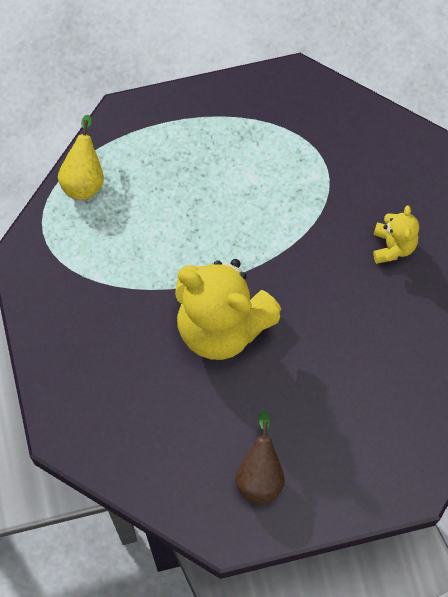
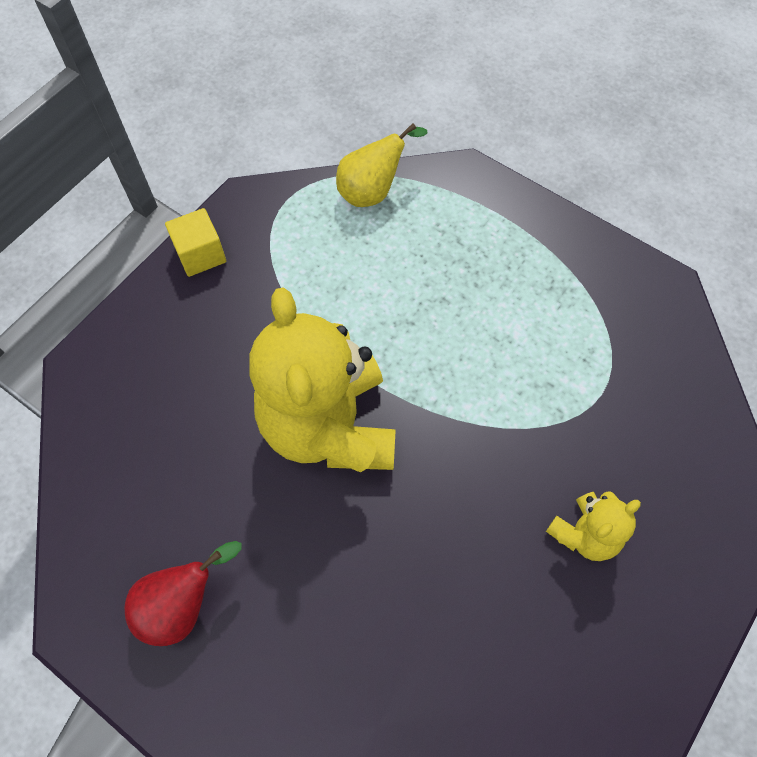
camera: 50 degrees right, 5 degrees down
(38, 313) = (200, 254): none -> yellow cube
(260, 475) = (182, 605): brown pear -> red pear

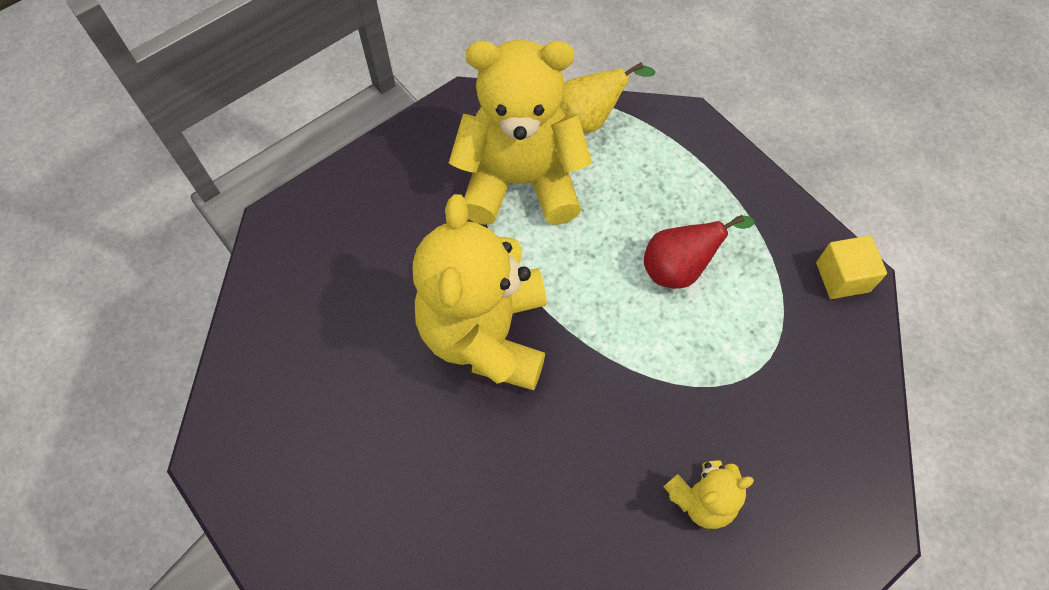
camera: 15 degrees right, 0 degrees up
(182, 605) = (308, 464): red pear -> red pear (679, 268)
(200, 254) = (411, 144): yellow cube -> yellow cube (842, 277)
(321, 267) = (520, 181): none -> yellow teddy bear

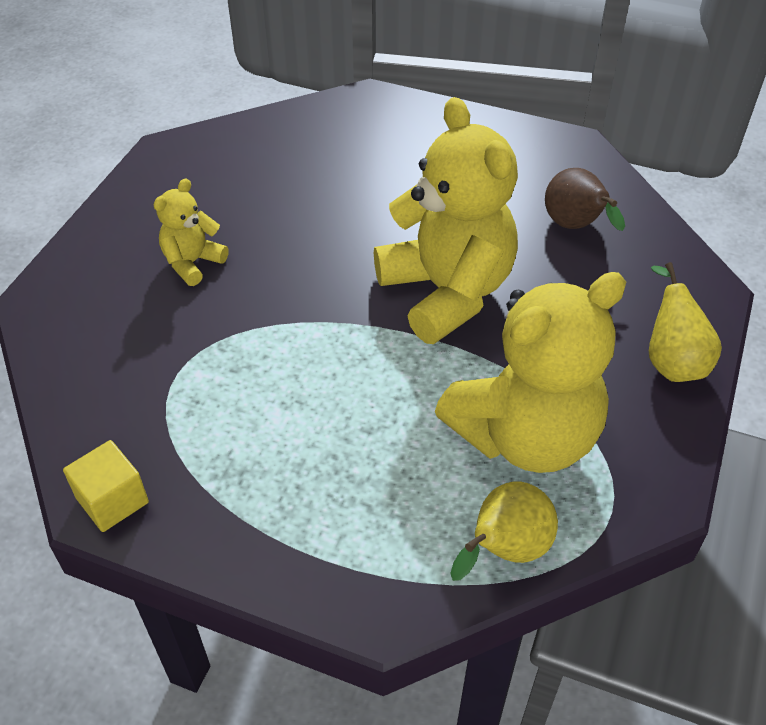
camera: 150 degrees right, 15 degrees down
(318, 345) = (575, 227): none -> brown pear
(368, 182) = (671, 360): none -> yellow pear
(679, 268) = (299, 427): red pear -> none

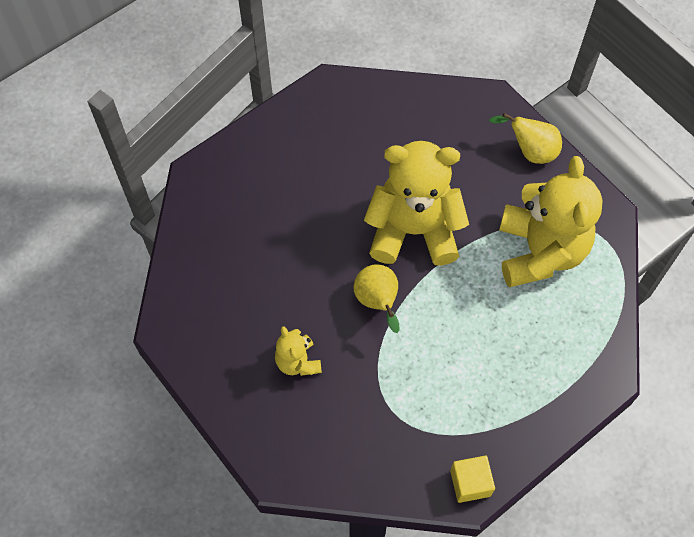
camera: 60 degrees left, 15 degrees up
(504, 550) = (604, 302): yellow pear -> yellow pear (378, 302)
(575, 227) = (402, 132): brown pear -> none

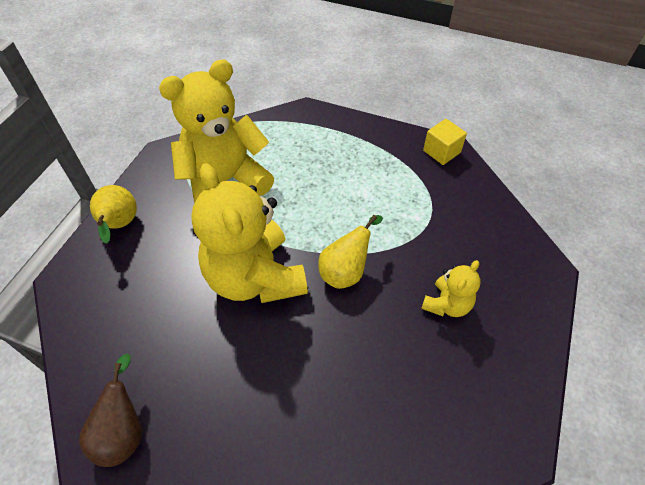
camera: 120 degrees left, 10 degrees down
(339, 104) = (123, 431): none -> brown pear

